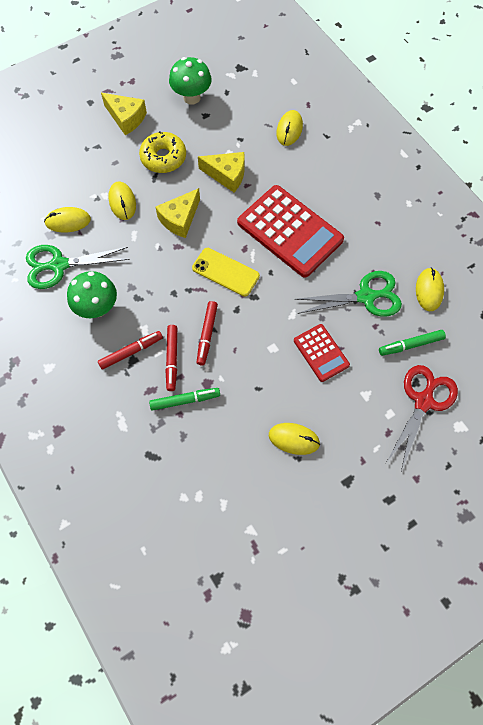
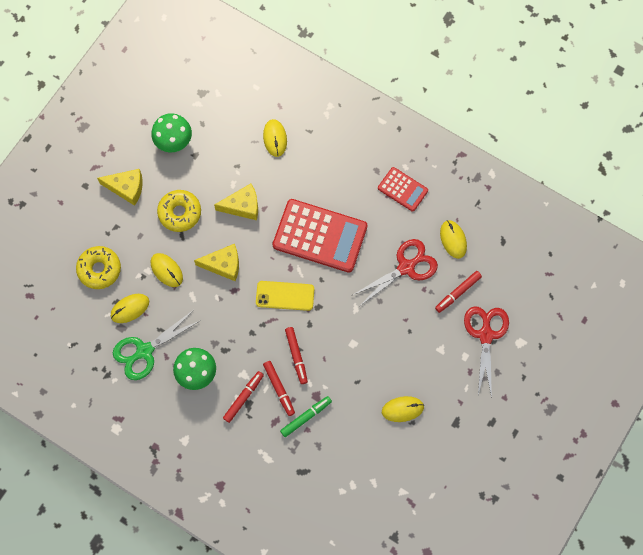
camera: 25 degrees left, 5 degrees up
(60, 176) = (99, 269): none -> yellow donut
(180, 219) = (223, 265): yellow cheese -> yellow cheese turned 105 degrees counterclockwise
(321, 353) = (392, 331): red calculator -> red calculator (402, 189)
(366, 296) = (406, 267): green scissors -> red scissors
(410, 345) = (457, 293): green marker -> red marker

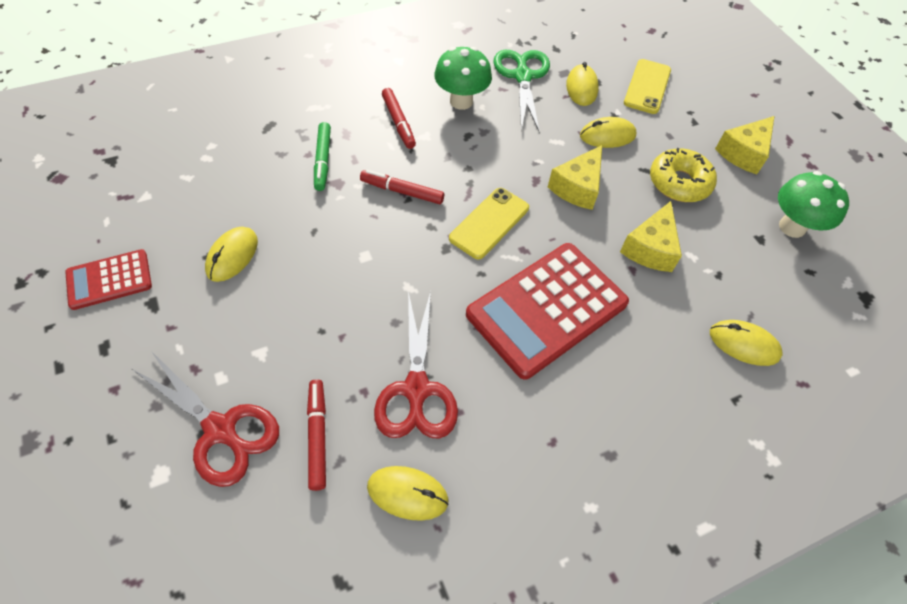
camera: 120 degrees right, 15 degrees down
(99, 269) = (647, 87): yellow donut -> yellow phone
(279, 389) = (378, 155): red marker -> none
(402, 189) = (550, 473): red calculator -> red calculator (109, 280)

